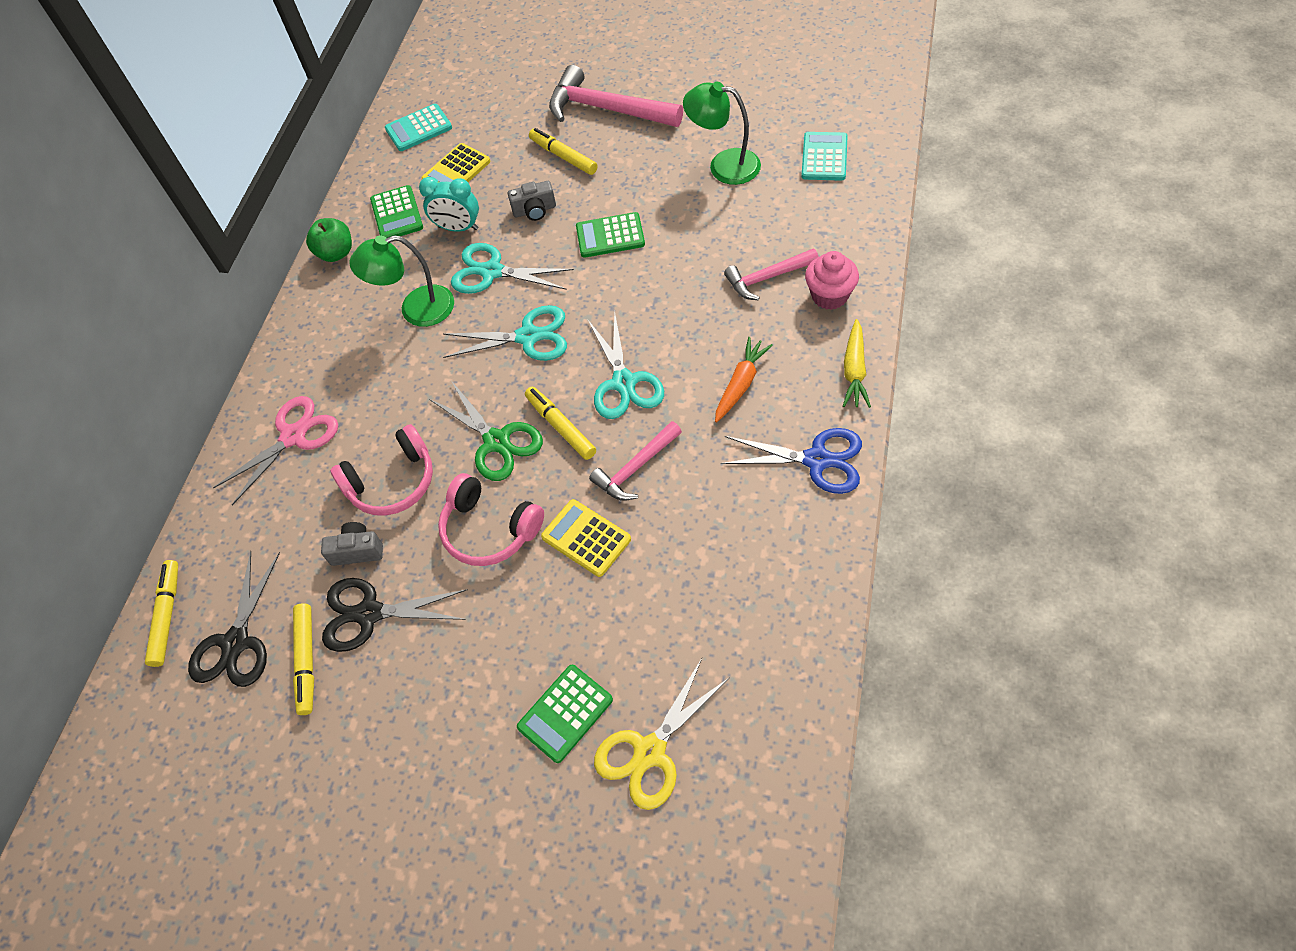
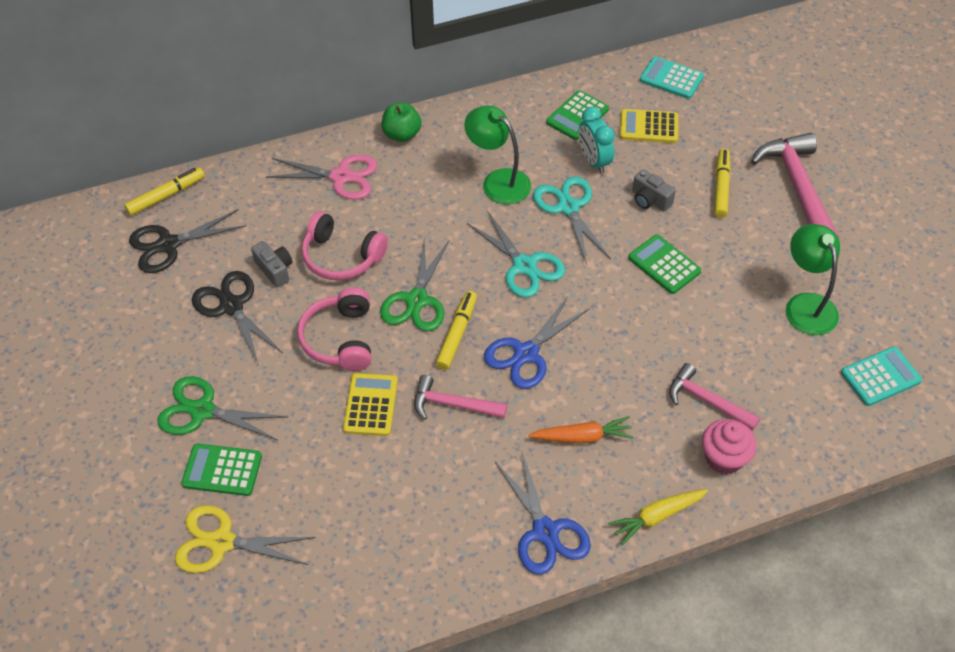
camera: 50 degrees right, 5 degrees down
(307, 661) = (177, 292): yellow marker -> none
(336, 253) = (513, 103): green apple -> green apple (402, 134)
(478, 701) = (202, 411): none -> green scissors
(624, 383) = (526, 353): turquoise scissors -> blue scissors

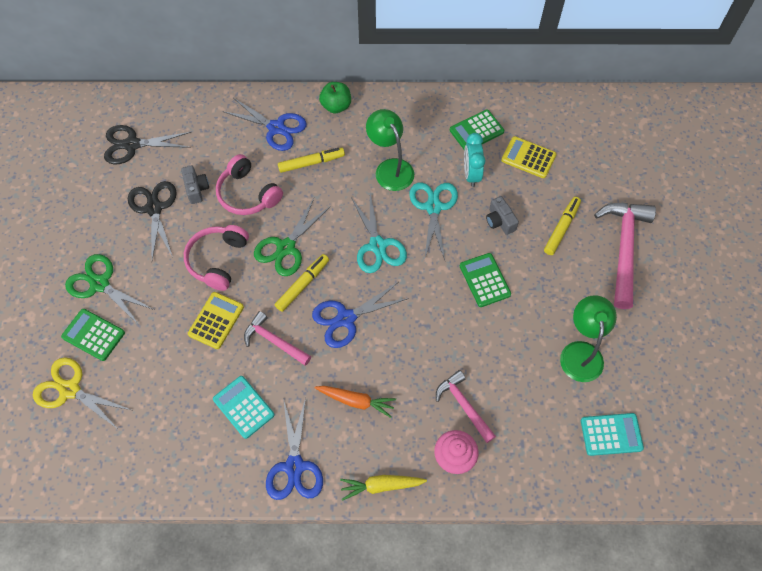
camera: 20 degrees right, 10 degrees up
(166, 195) = (147, 104): yellow marker -> yellow marker (311, 163)
(341, 177) = (276, 128): pink scissors -> blue scissors
(671, 78) = (566, 120): turquoise calculator -> turquoise calculator (243, 407)

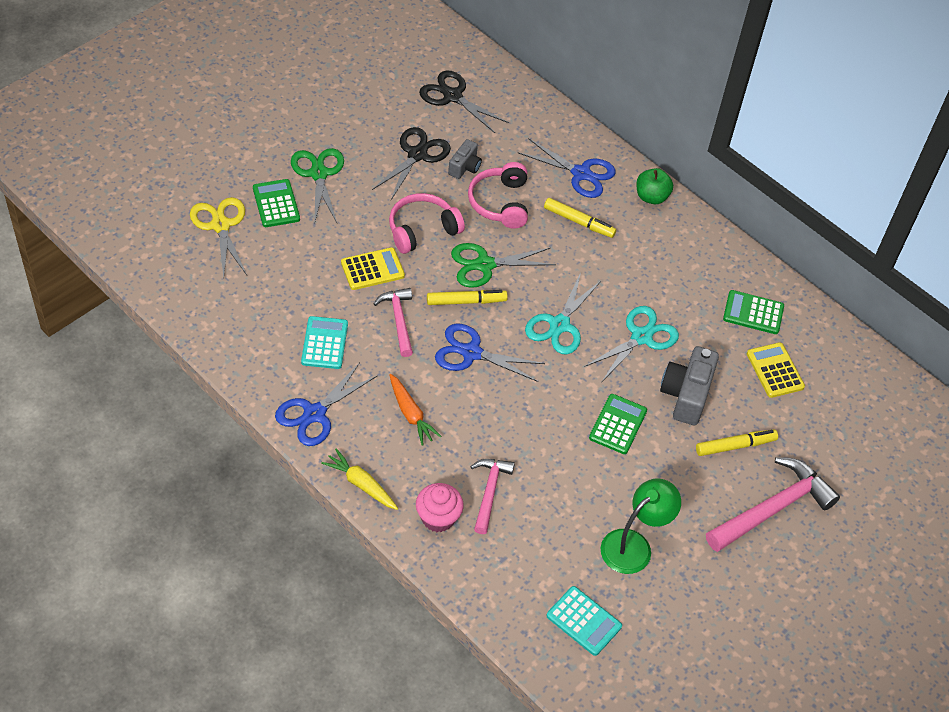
camera: 40 degrees right, 10 degrees down
(276, 128) = (581, 173): blue scissors -> blue scissors turned 45 degrees counterclockwise
(390, 168) = (640, 279): green lamp -> none
(471, 174) = (706, 340): turquoise clock -> none
(499, 221) = (686, 394): grey camera -> grey camera, size x1.72

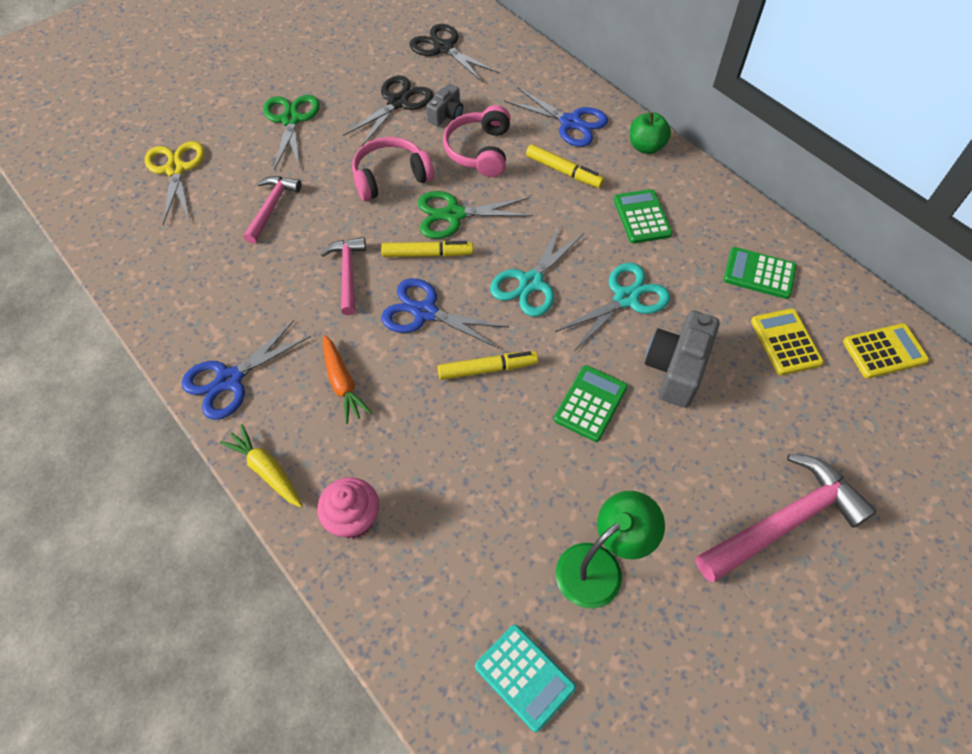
camera: 10 degrees right, 5 degrees up
(276, 204) = (239, 149): green calculator -> green calculator (642, 217)
(324, 343) = (259, 297): turquoise calculator -> none
(372, 269) = (329, 217): yellow calculator -> yellow calculator (884, 351)
(489, 492) = (422, 486): pink hammer -> pink hammer (271, 207)
(735, 446) = (736, 435): yellow marker -> yellow marker (487, 369)

